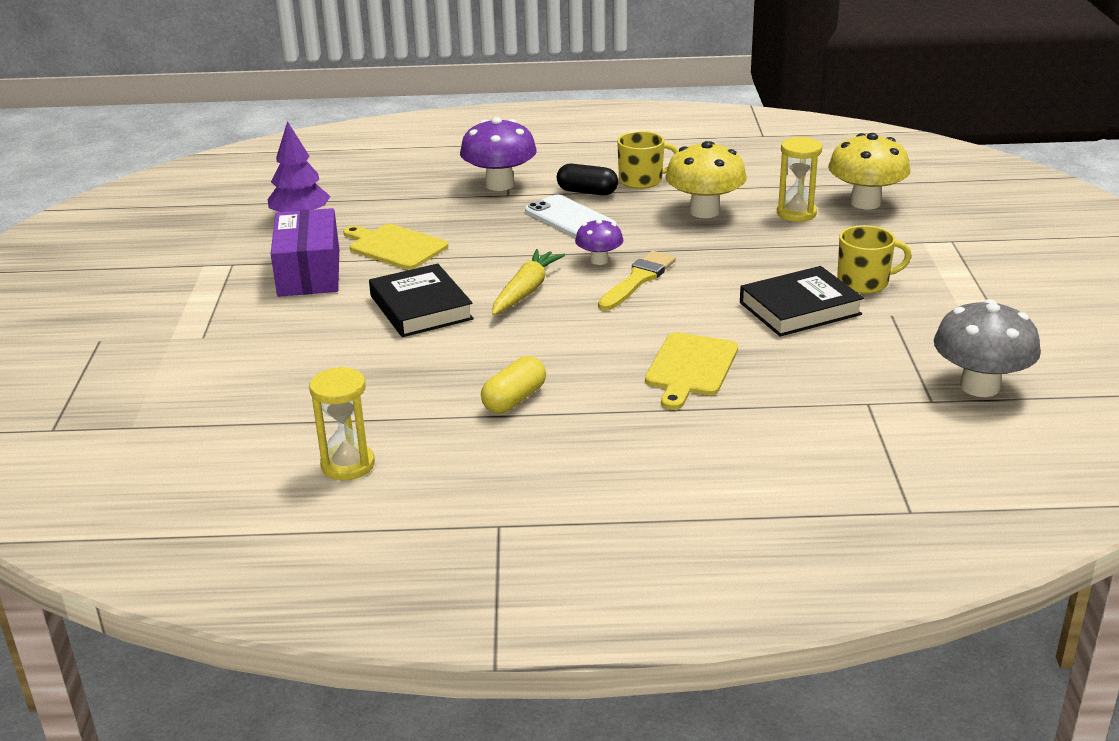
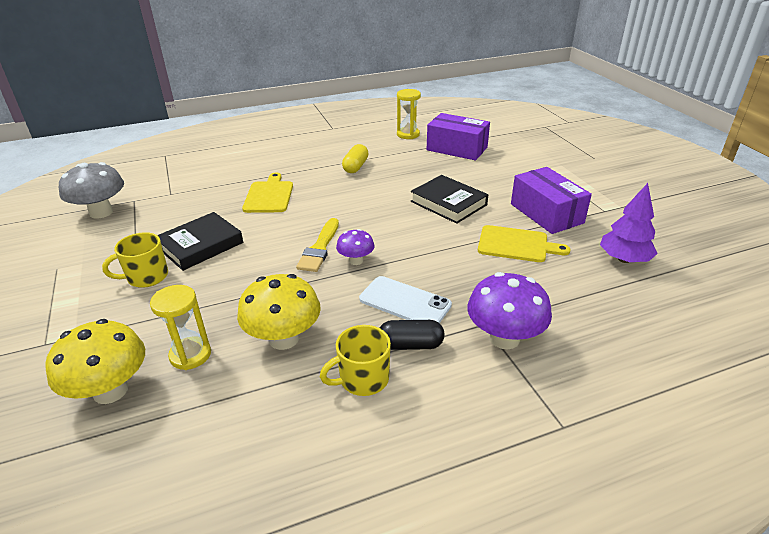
camera: 160 degrees right, 5 degrees up
(294, 405) = (457, 148): none -> purple box
(526, 291) = (392, 226): yellow carrot -> none

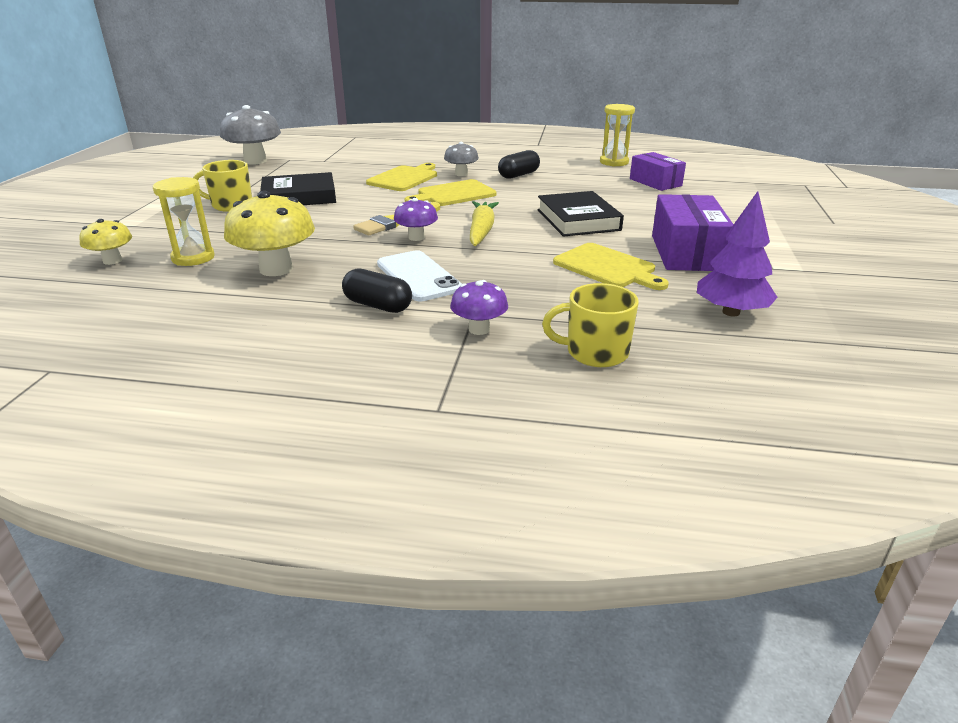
camera: 30 degrees right, 5 degrees down
(110, 390) = (112, 261): yellow mushroom -> yellow mushroom, size x0.56
(310, 178) = (461, 174): none -> grey mushroom
(330, 203) = (453, 194): none -> yellow cutting board
(355, 167) = (518, 175): yellow capsule -> black capsule
(362, 379) = (300, 313): yellow mug -> yellow mug (595, 353)
(395, 237) = (481, 231): none -> yellow carrot
(457, 148) = (655, 182): purple box -> purple box, size x0.66
(504, 338) = (479, 329): purple mushroom -> purple mushroom, size x0.56

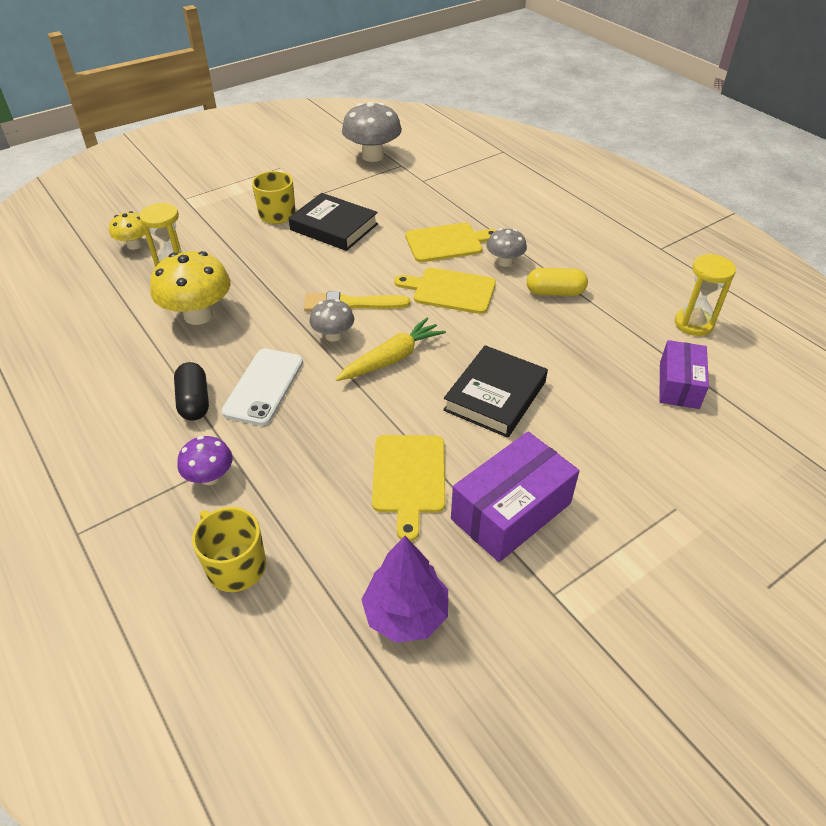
camera: 45 degrees right, 15 degrees up
(416, 237) = (333, 335): purple mushroom -> grey mushroom
(518, 175) = (555, 292): black capsule -> yellow capsule

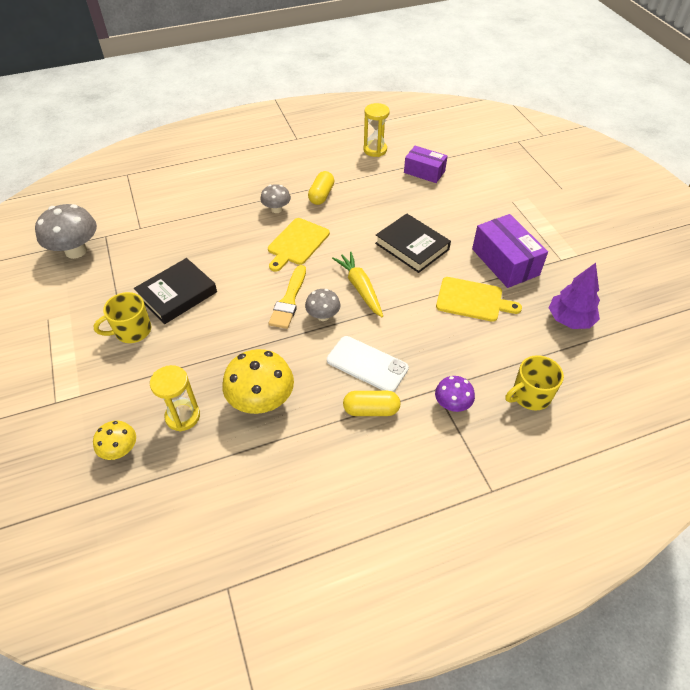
camera: 75 degrees left, 5 degrees up
(194, 401) = (371, 410): black capsule -> yellow capsule
(447, 242) = (237, 232): yellow cutting board -> none

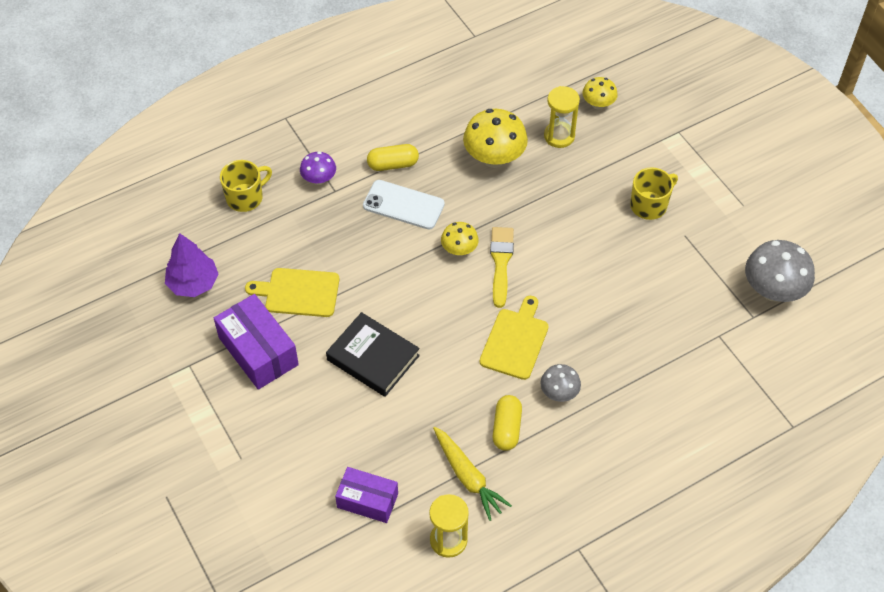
camera: 170 degrees right, 5 degrees up
(177, 294) = (625, 252): black book -> none
(323, 316) = (459, 250): grey mushroom -> yellow mushroom
(360, 288) = (426, 289): yellow carrot -> yellow carrot (468, 477)

